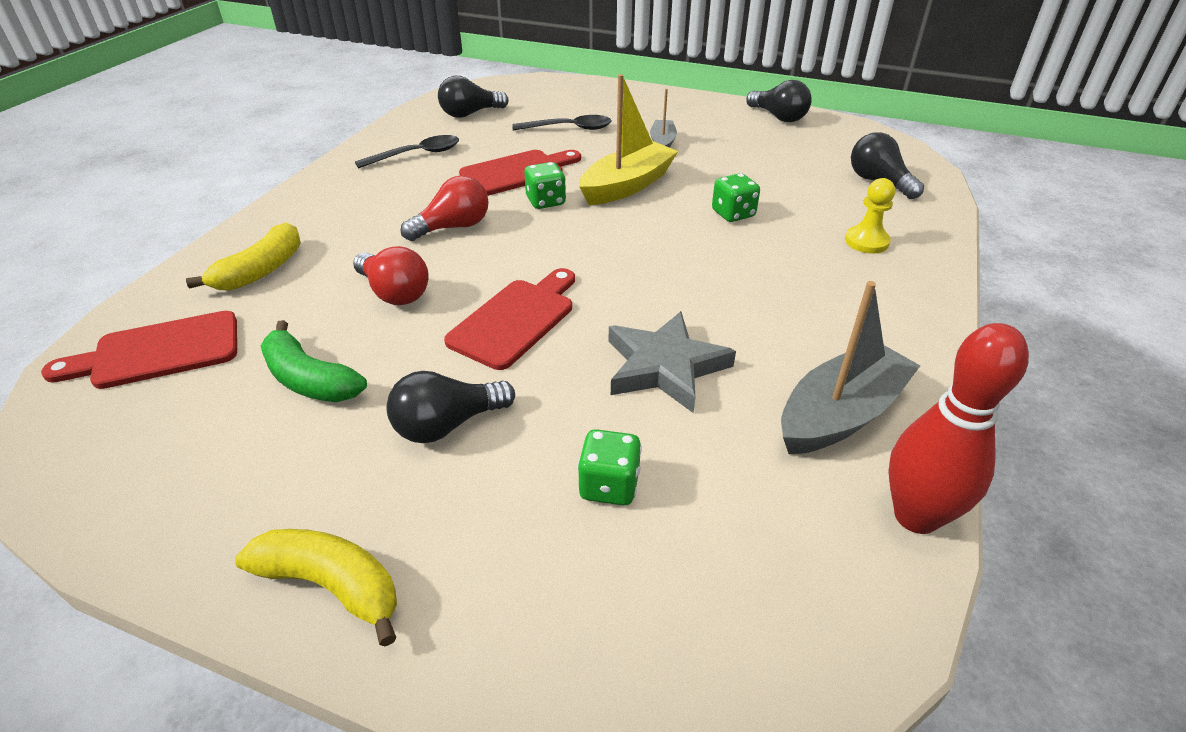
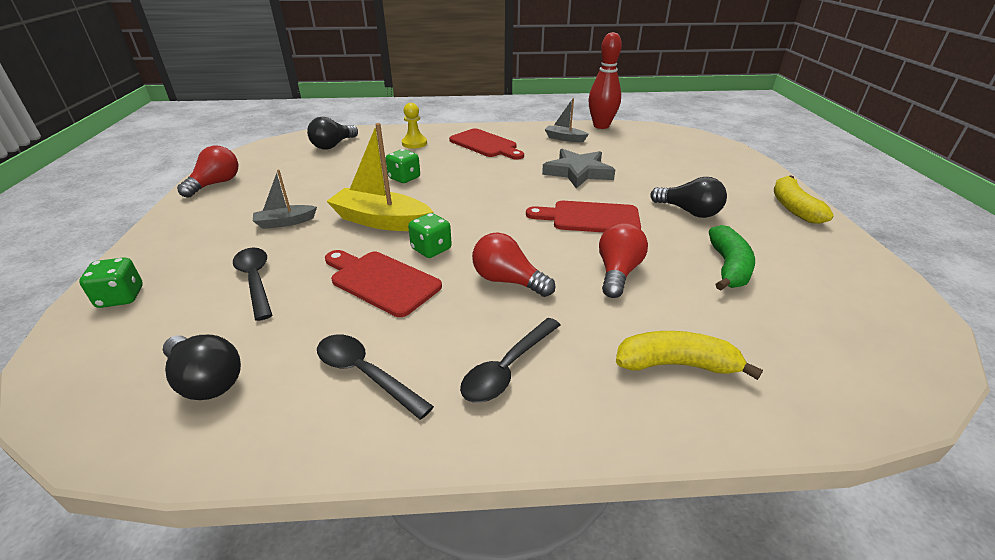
camera: 115 degrees left, 5 degrees down
(158, 352) = (816, 356): red cutting board -> red cutting board (485, 144)
(356, 201) = (507, 368): none -> black spoon
(609, 486) = (663, 170): green dice -> green dice (121, 297)
(778, 117) = (216, 184): black light bulb -> red light bulb
(840, 414) = (564, 138): grey boat -> grey boat, size x0.55

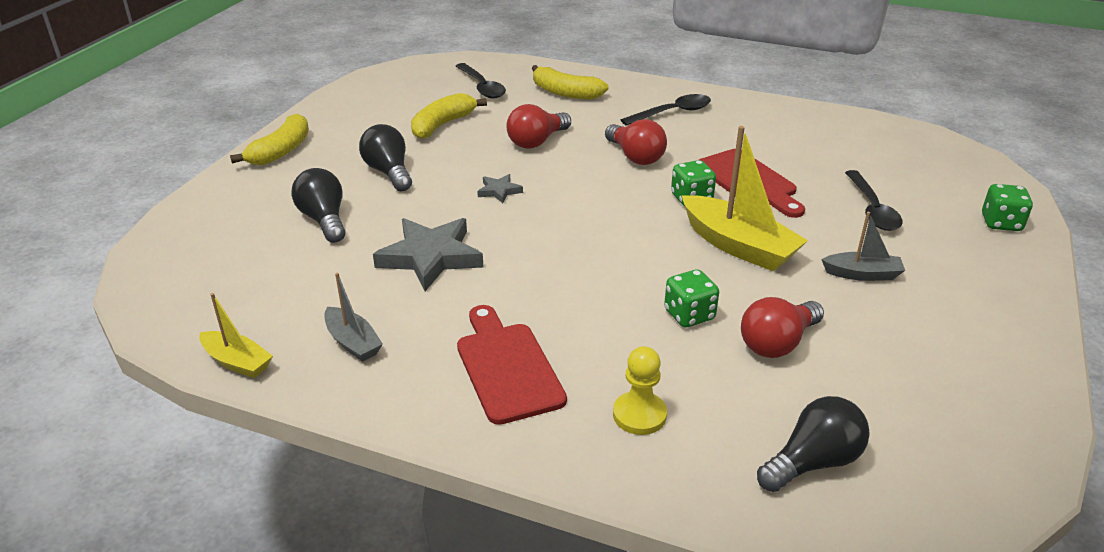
camera: 155 degrees left, 0 degrees up
(206, 380) = (880, 149): black light bulb -> black light bulb (324, 220)
(216, 184) = (1011, 389): red light bulb -> red light bulb (777, 343)
(365, 374) = (768, 129): black spoon -> black spoon (482, 87)
(590, 218) = (499, 191): red cutting board -> grey star
(601, 126) = (237, 362): red bowling pin -> yellow boat
(728, 267) = (442, 125): green banana -> yellow banana

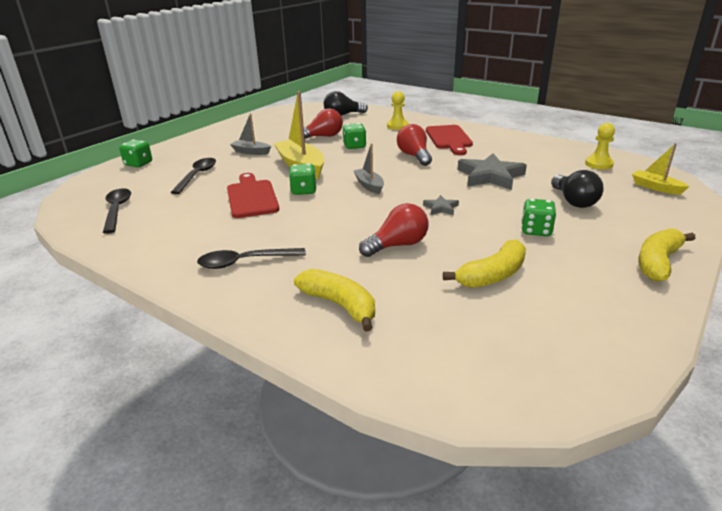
camera: 165 degrees left, 5 degrees down
(236, 310) = (598, 164): none -> yellow pawn
(237, 362) = (581, 148): yellow boat -> yellow boat (656, 187)
(353, 342) = (525, 150): grey boat -> grey boat (369, 186)
(389, 172) = (536, 230): black light bulb -> green dice
(482, 87) = (444, 331): black spoon -> black spoon (117, 210)
(635, 157) = (318, 223): red light bulb -> red light bulb (414, 156)

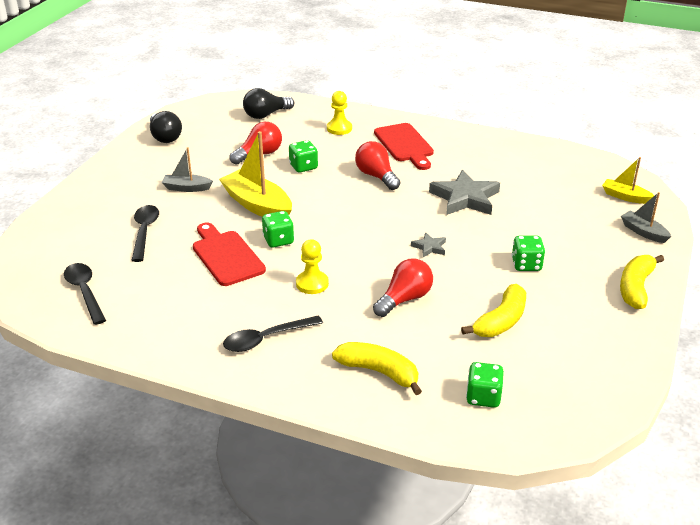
camera: 15 degrees left, 5 degrees up
(138, 164) = (60, 221): green dice -> green dice (483, 397)
(369, 186) = (345, 225): grey boat -> grey boat (643, 232)
(573, 201) = (553, 223): black light bulb -> black light bulb (165, 137)
(598, 164) = (568, 169): yellow pawn -> yellow pawn (312, 284)

